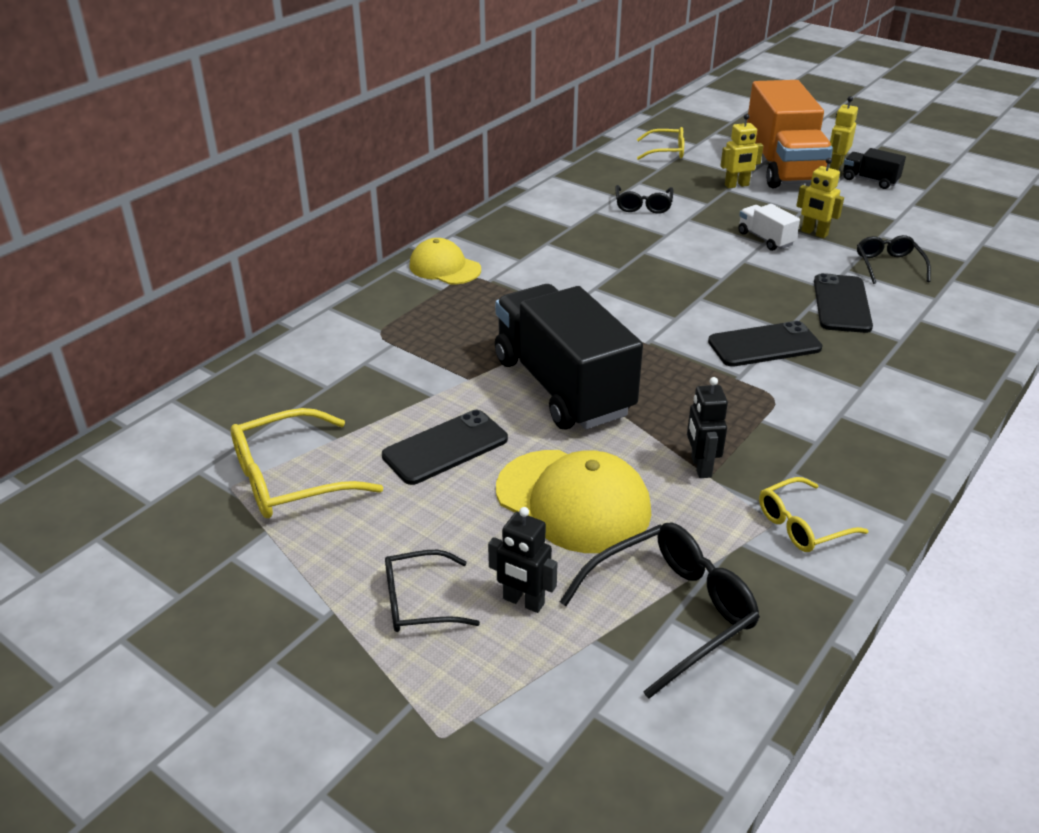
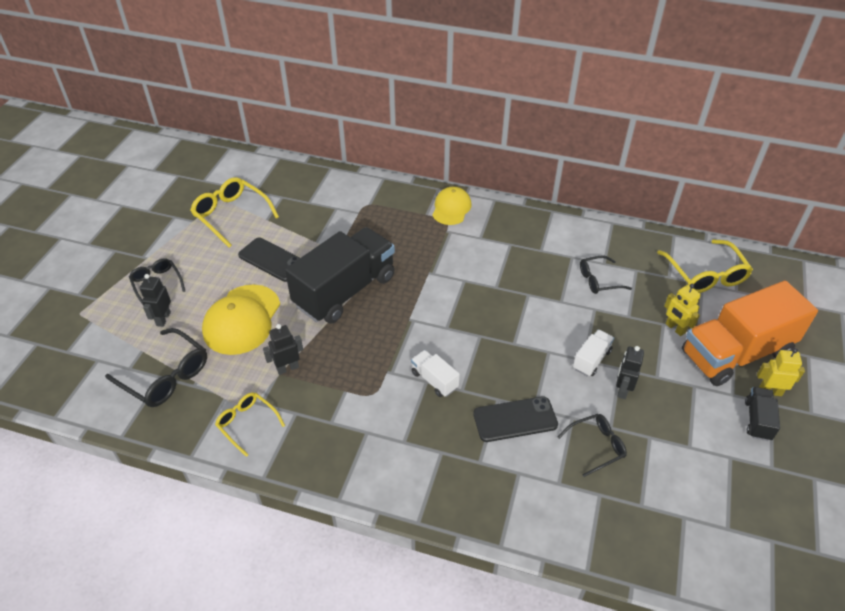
camera: 70 degrees right, 10 degrees up
(666, 151) = (705, 275): yellow glasses -> yellow glasses, size x1.61
(764, 345) = (434, 380): black phone -> white truck
(814, 233) = (622, 390): yellow robot -> black robot

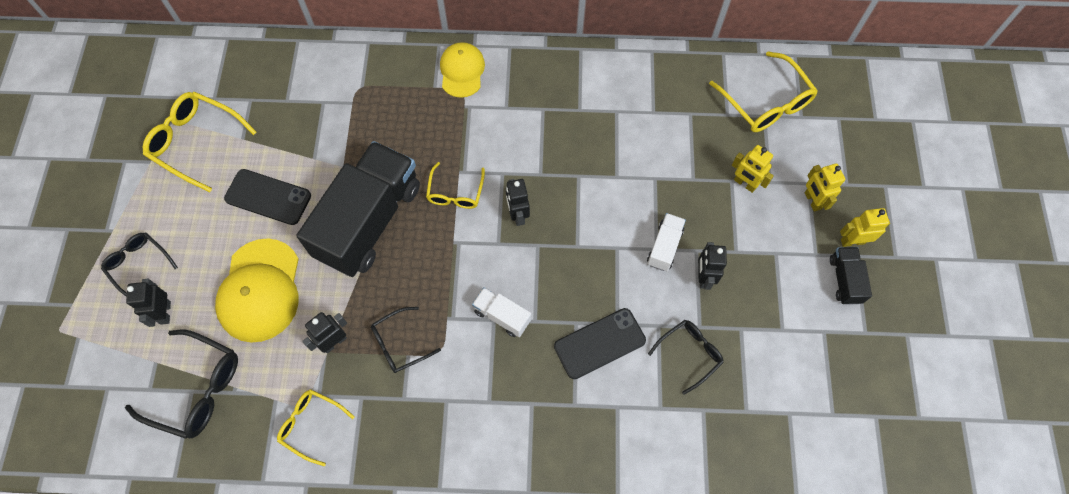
camera: 15 degrees left, 20 degrees up
(421, 286) = (455, 192): none -> yellow glasses
(469, 311) = (518, 215): none -> black robot
(599, 280) = (652, 137): black glasses -> black glasses (400, 344)
(736, 353) = (812, 201): orange truck -> yellow robot

